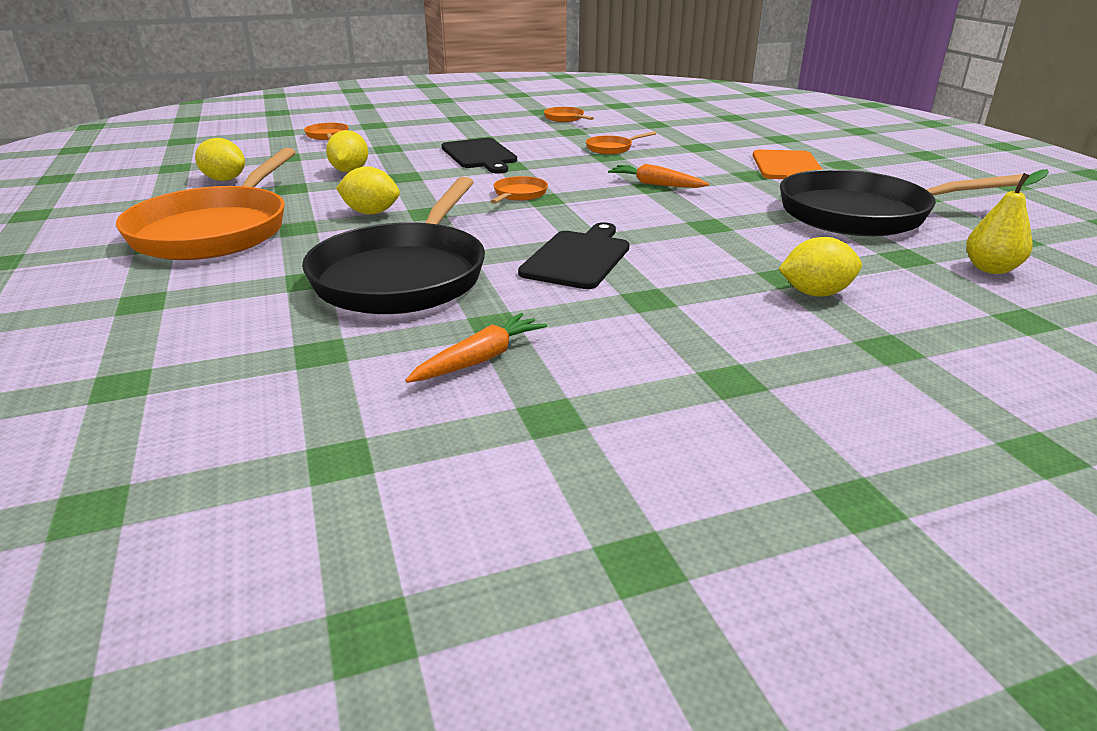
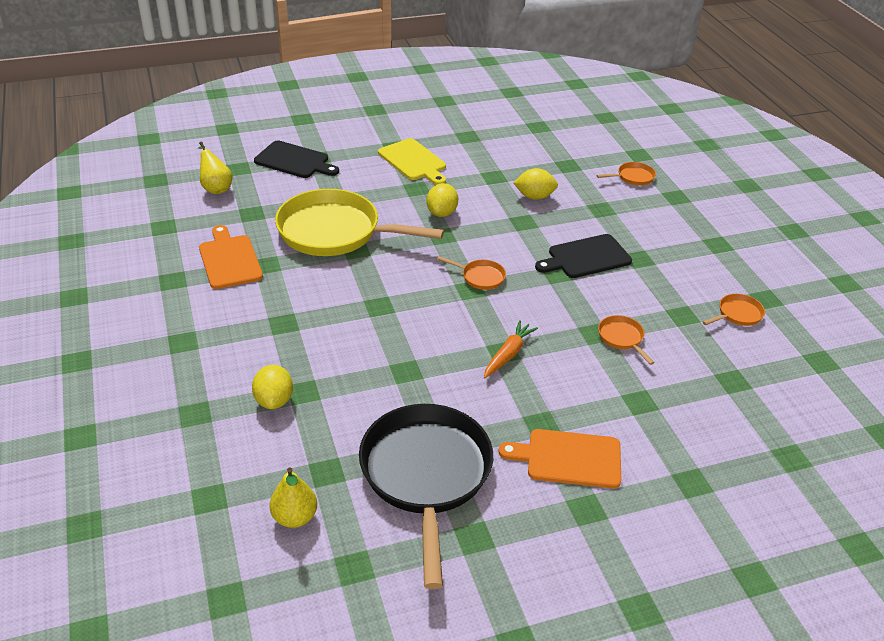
camera: 90 degrees right, 10 degrees up
(193, 405) = (215, 188): none -> yellow pear
(215, 230) = (413, 161): orange pan -> yellow cutting board
(224, 180) = (511, 149): yellow lemon -> none
(404, 275) = (335, 232): black pan -> yellow pan
(479, 359) = (230, 260): orange carrot -> orange cutting board
(578, 258) = (351, 299): black cutting board -> black cutting board (294, 161)

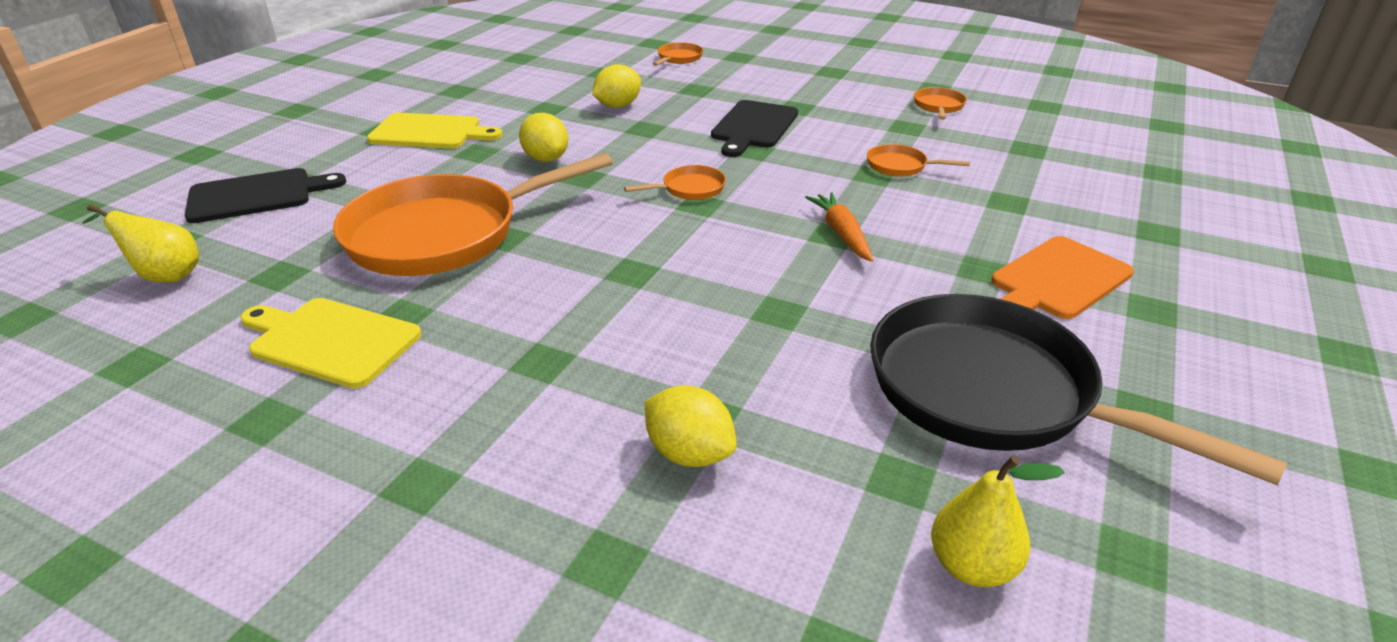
camera: 45 degrees left, 5 degrees down
(230, 260) = (331, 340): orange cutting board -> yellow cutting board
(335, 232) = (444, 234): yellow pan -> orange pan

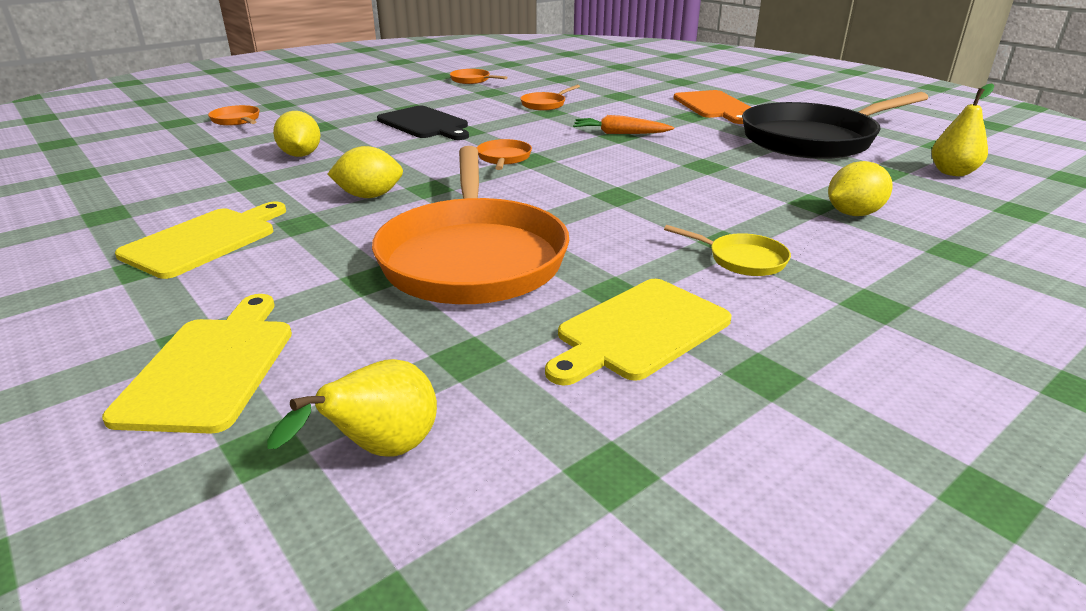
camera: 65 degrees left, 5 degrees down
(256, 195) = (212, 367): black cutting board -> yellow cutting board
(499, 378) = (742, 259): none -> yellow pan

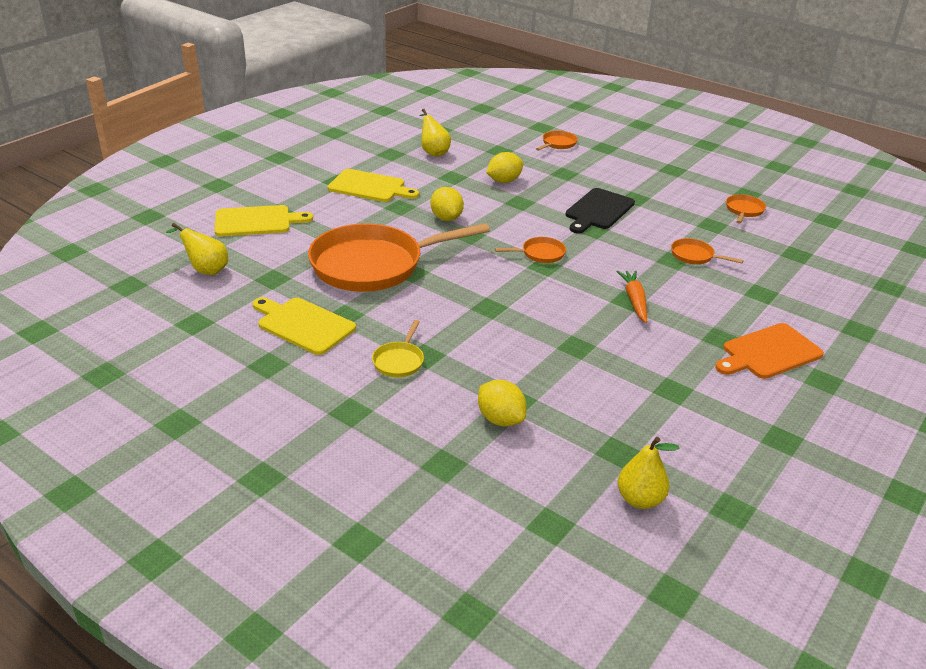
camera: 75 degrees right, 5 degrees up
(150, 185) = (433, 152): none -> yellow pear
(813, 139) = (692, 414): black pan -> none

